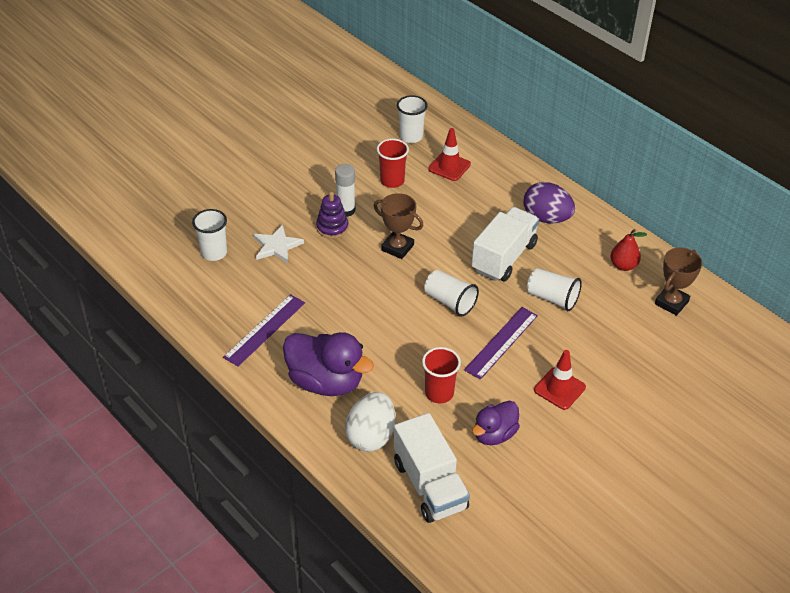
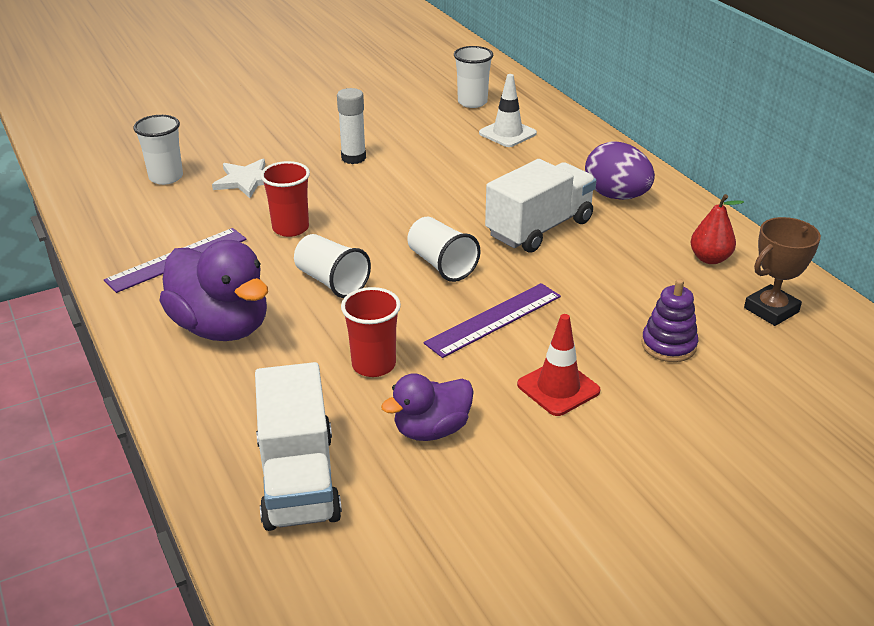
camera: 15 degrees right, 10 degrees down
(332, 227) = (327, 172): purple stacking toy -> purple stacking toy (668, 345)
(371, 436) = (246, 401): white egg -> none
(392, 181) = (427, 138): red cup -> red cup (290, 228)
(397, 248) = (399, 201): brown trophy -> none
(449, 167) = (507, 133): red traffic cone -> white traffic cone
(552, 298) = (590, 280): white cup -> white cup (331, 282)

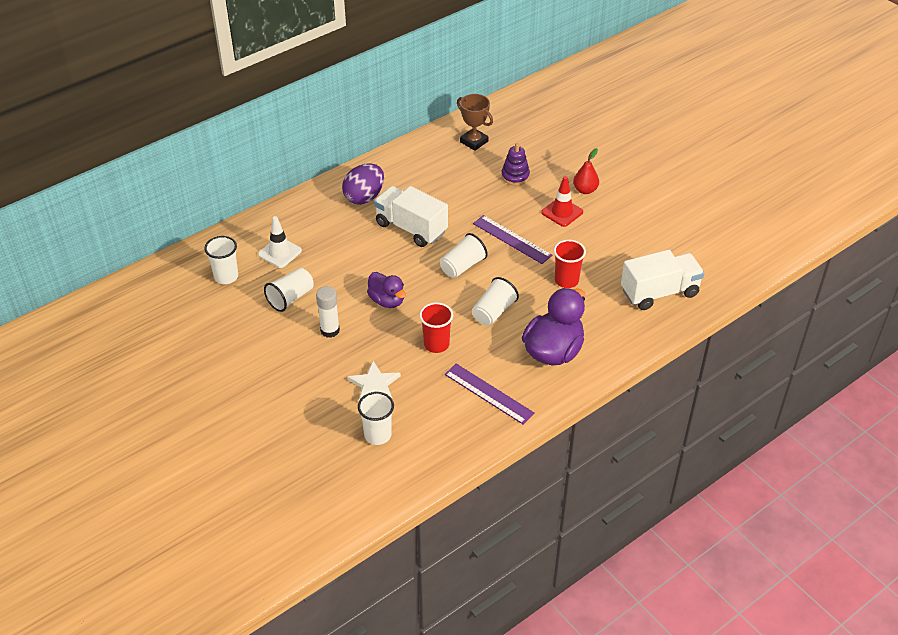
camera: 100 degrees left, 10 degrees up
(421, 137) = (291, 298): none -> white cup
(431, 430) = (608, 252): purple duck -> purple duck (387, 301)
(710, 259) = (429, 161): red pear -> red pear (585, 190)

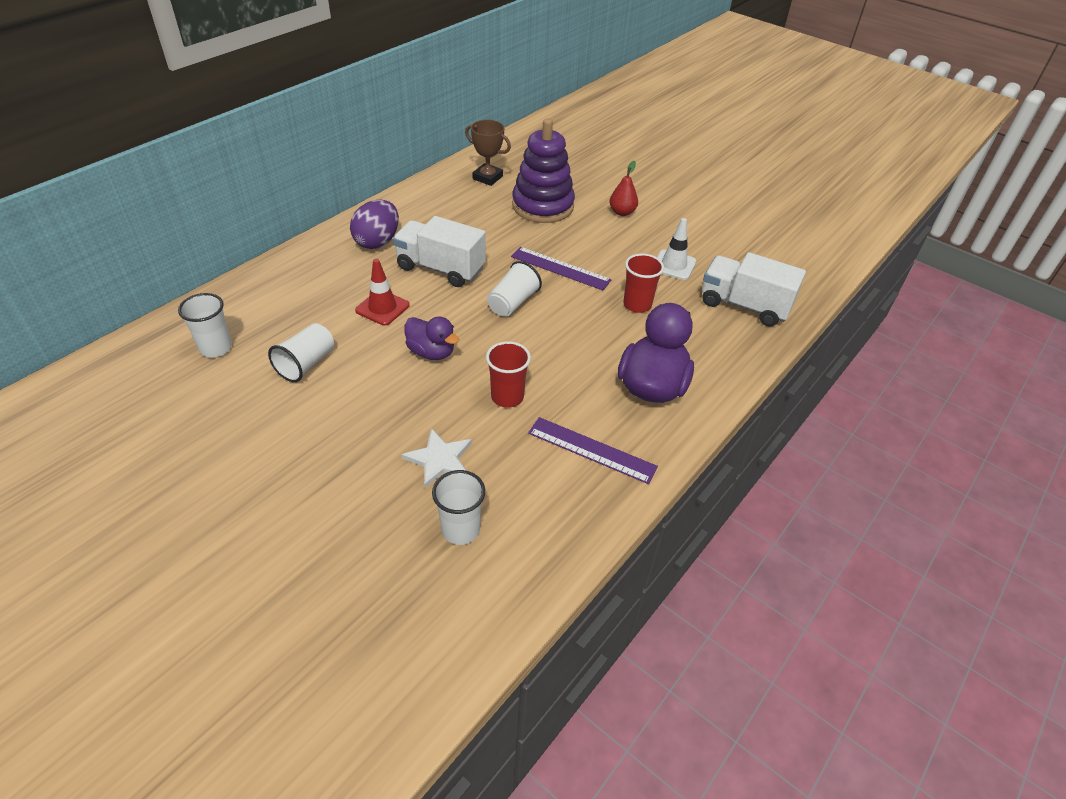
camera: 15 degrees left, 0 degrees up
(280, 252) = (283, 312): white traffic cone -> white traffic cone (673, 265)
(330, 330) = (365, 397): white glue stick -> none
(493, 312) = (565, 349): white cup -> none
(515, 176) = (543, 206): purple stacking toy -> purple stacking toy, size x1.97
(562, 212) = (605, 236): red traffic cone -> red traffic cone (382, 308)
(659, 292) = (744, 305): white truck -> white truck turned 120 degrees counterclockwise

